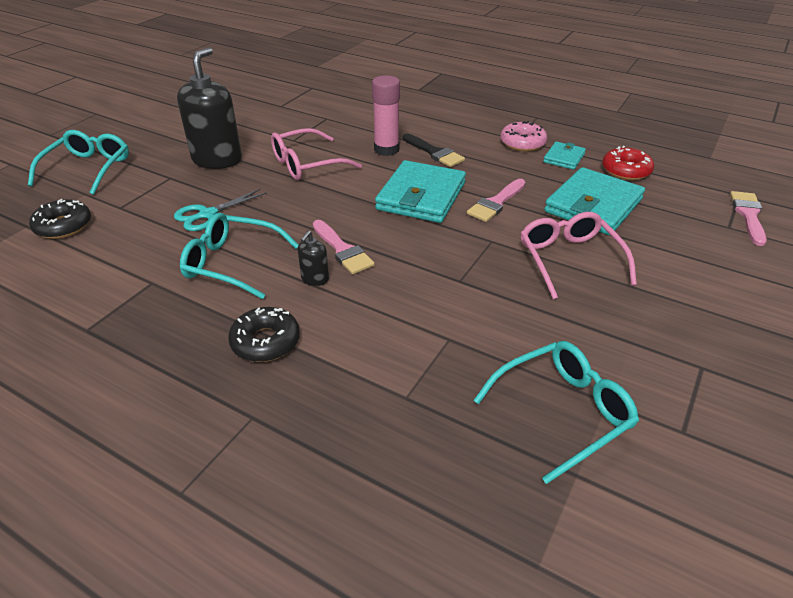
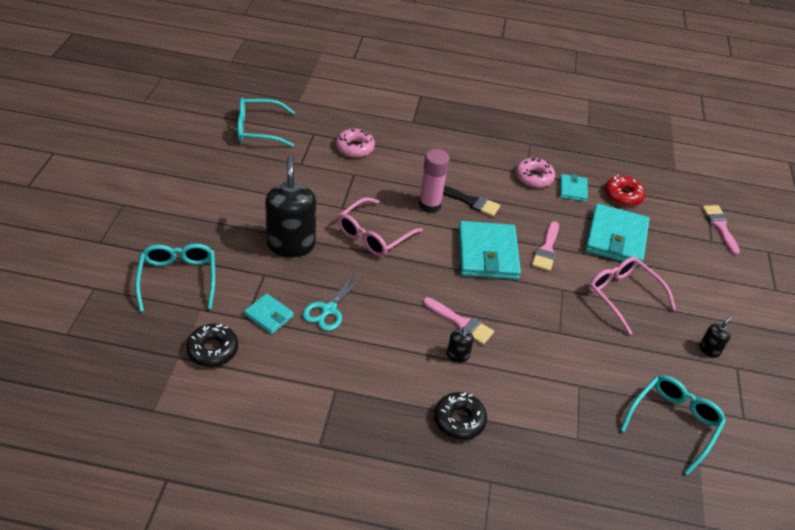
camera: 25 degrees left, 5 degrees up
(143, 209) = (269, 315): none -> turquoise wallet
(233, 263) = (386, 356): turquoise glasses -> turquoise glasses (259, 129)
(343, 101) = (355, 148): none -> pink donut
(666, 338) = (709, 350): none -> black soap dispenser

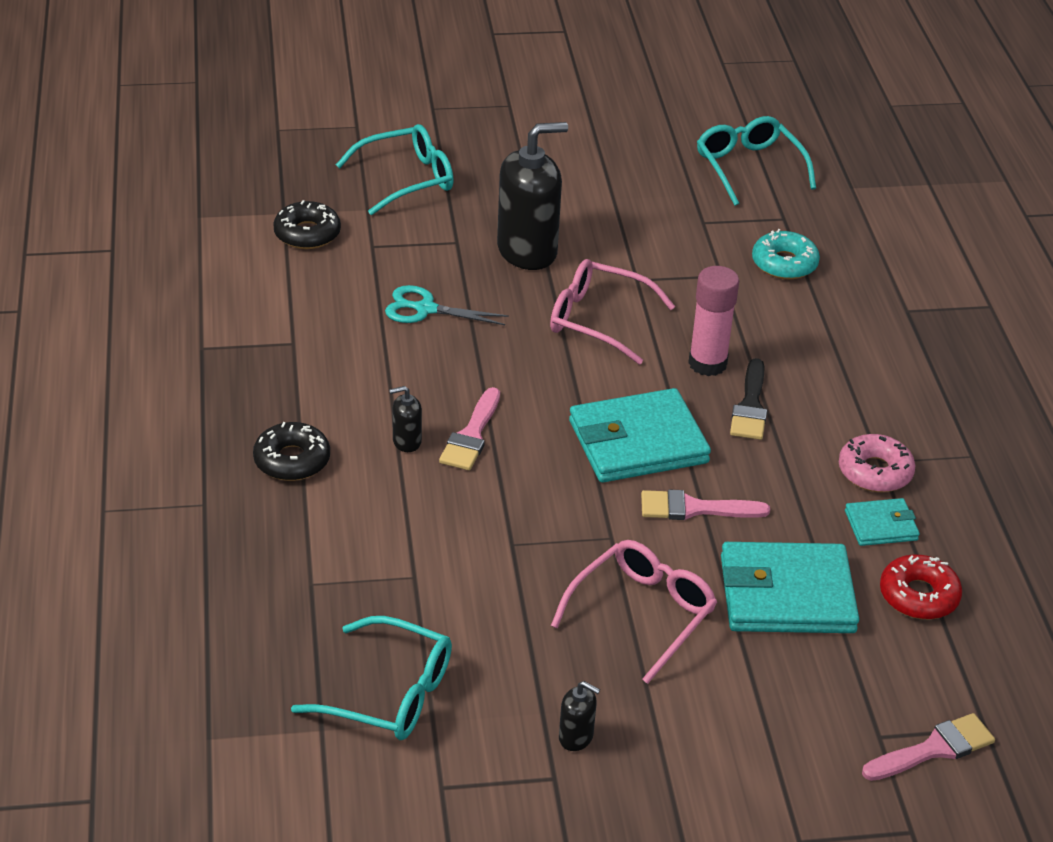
camera: 75 degrees right, 5 degrees down
(269, 315) = (386, 262): turquoise wallet -> none
(355, 148) = (784, 263): pink donut -> turquoise donut

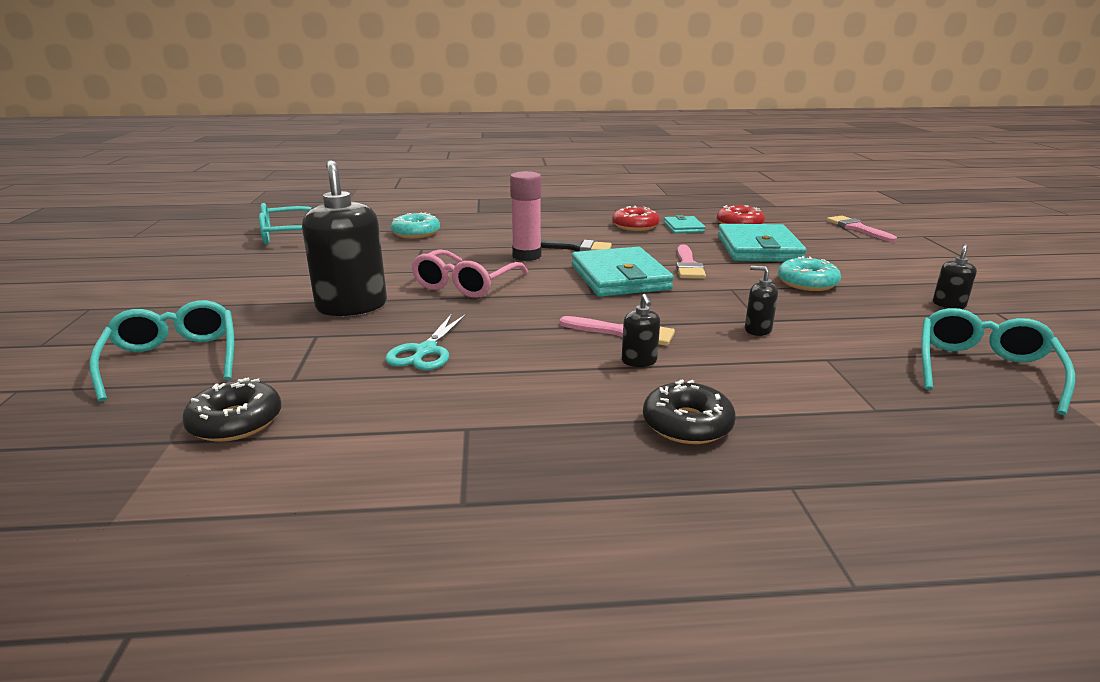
camera: 85 degrees left, 15 degrees down
(484, 537) = (757, 330): none -> black soap dispenser
(641, 614) = (807, 283): pink glasses -> turquoise donut
(875, 472) = (635, 226): pink donut -> red donut

